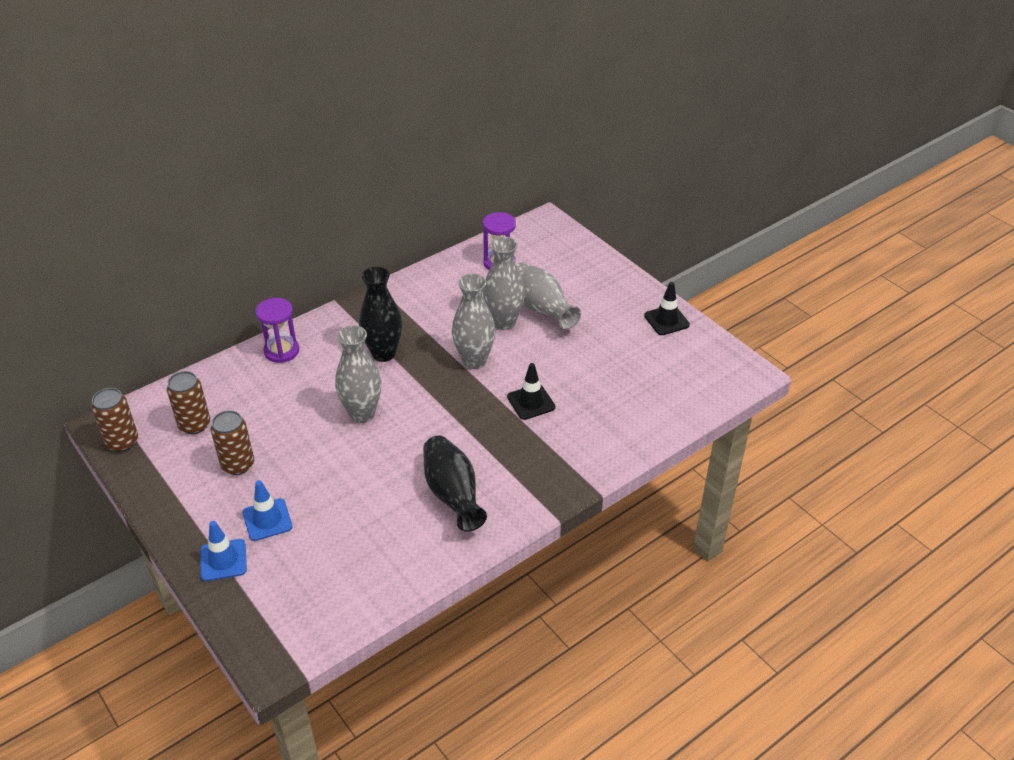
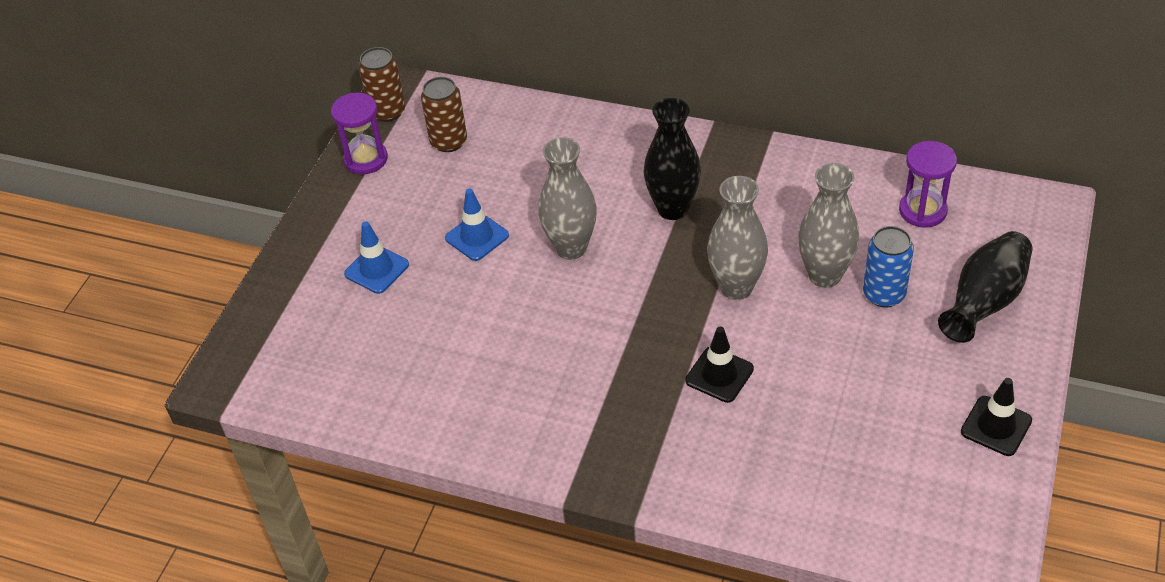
camera: 60 degrees right, 5 degrees up
(223, 560) = (307, 271): blue traffic cone -> blue traffic cone (477, 237)
(238, 465) = (425, 204): brown can -> none
(281, 351) = (600, 133): purple hourglass -> purple hourglass (366, 159)
(452, 495) = (523, 389): black vase -> black vase (984, 302)
(541, 309) = (884, 294): grey vase -> blue can

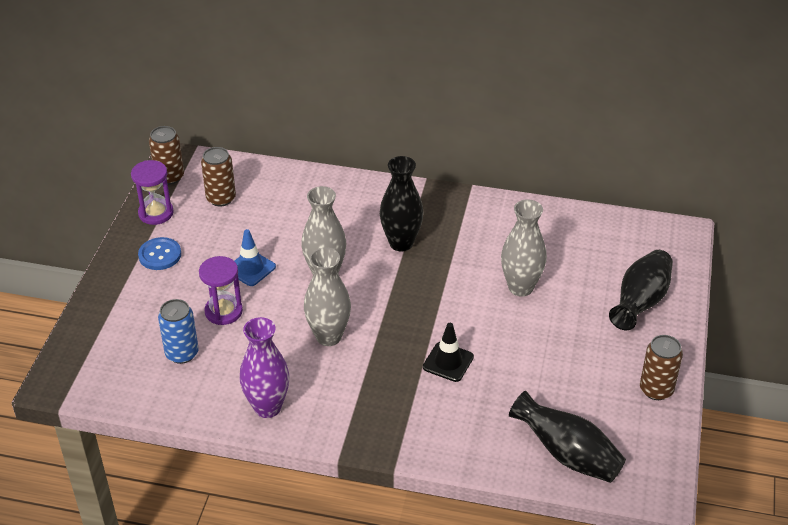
camera: 10 degrees left, 5 degrees down
(365, 215) = (160, 255): none -> blue button
(376, 269) = (173, 295): blue traffic cone -> none
(480, 426) = (267, 407): none -> purple vase
(736, 287) = (455, 298): grey vase -> grey vase (328, 336)
(867, 512) = (567, 454): none -> black vase
(884, 294) = (566, 299): blue can -> blue can (182, 353)
(922, 211) = (589, 239): purple hourglass -> purple hourglass (223, 311)
(996, 426) = (656, 389): black traffic cone -> brown can

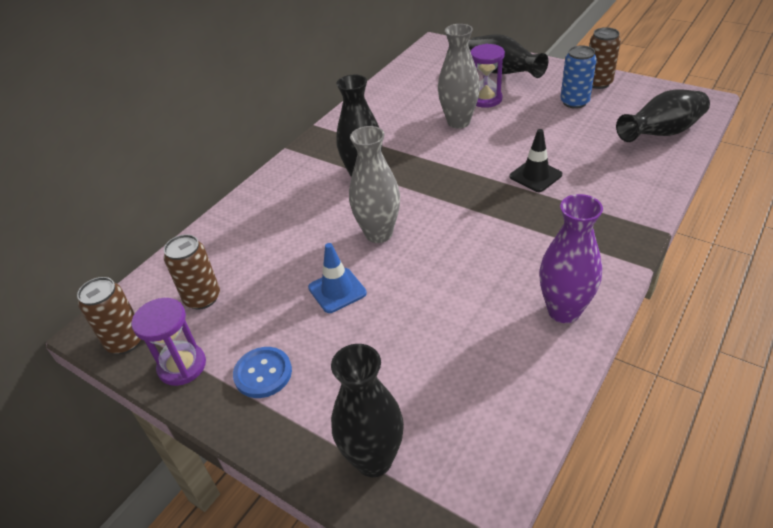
camera: 65 degrees left, 0 degrees up
(104, 330) = (373, 460): none -> black vase
(182, 353) = (451, 377): blue can -> blue can (574, 102)
(223, 311) = (396, 325): purple hourglass -> purple hourglass (485, 99)
(328, 336) = (472, 246): grey vase -> none

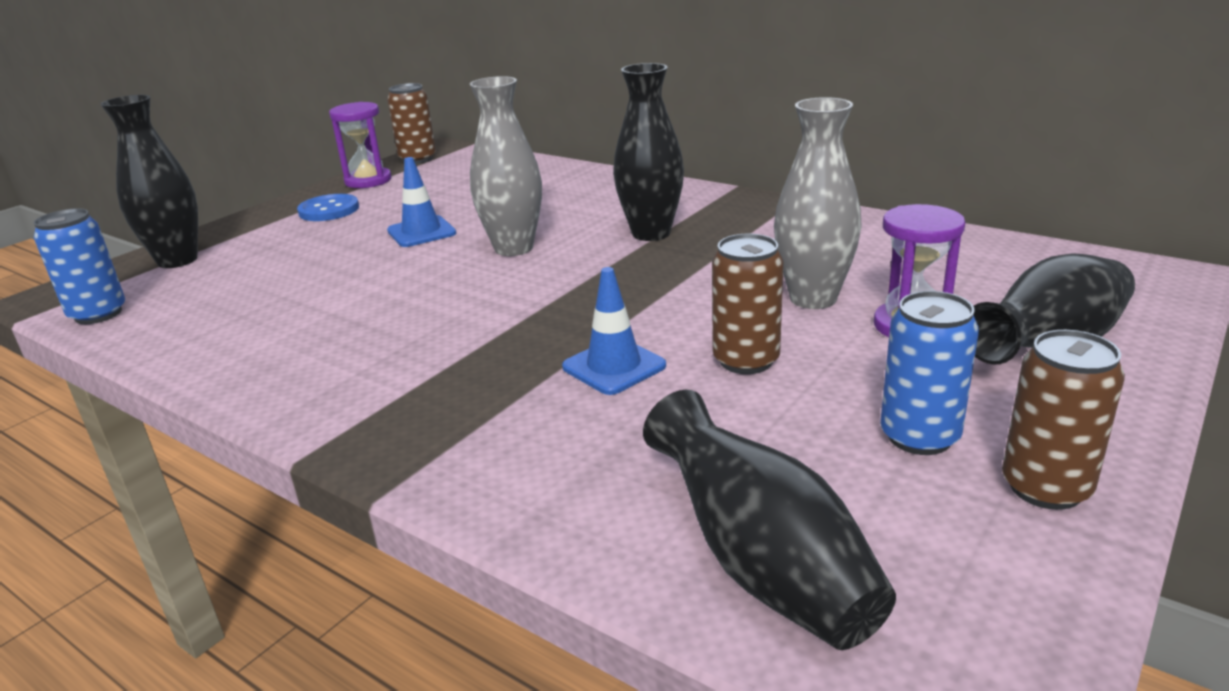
camera: 90 degrees right, 15 degrees down
(202, 298) = (455, 177): brown can -> brown can (746, 360)
(492, 470) = (98, 314): none -> blue can
(535, 176) = (614, 366): black traffic cone -> blue traffic cone
(563, 311) = (269, 369): purple vase -> none

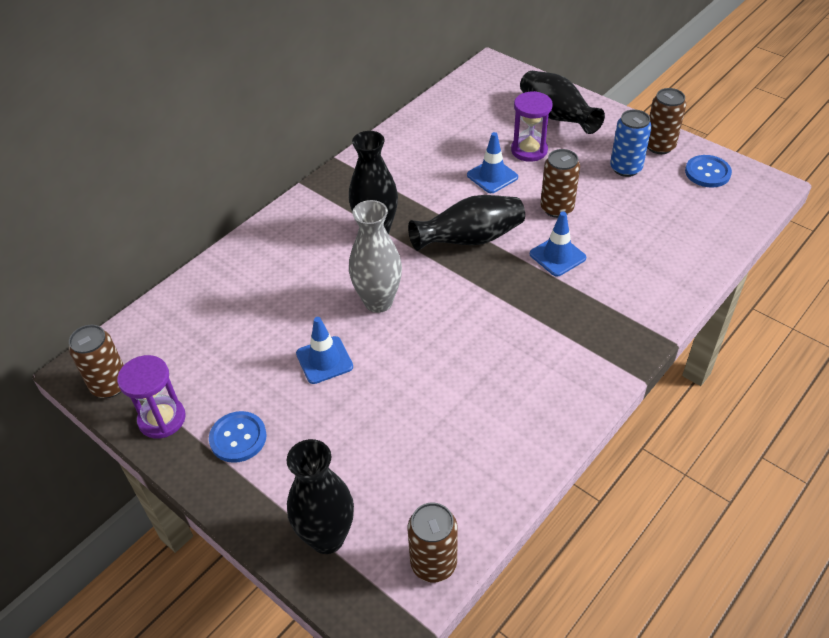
camera: 85 degrees left, 20 degrees up
(98, 314) = (433, 563): blue can -> brown can
(761, 564) = (708, 222): black vase -> black vase (470, 239)
(813, 298) = (492, 176): grey vase -> blue traffic cone
(980, 573) = (707, 172): none -> blue button

